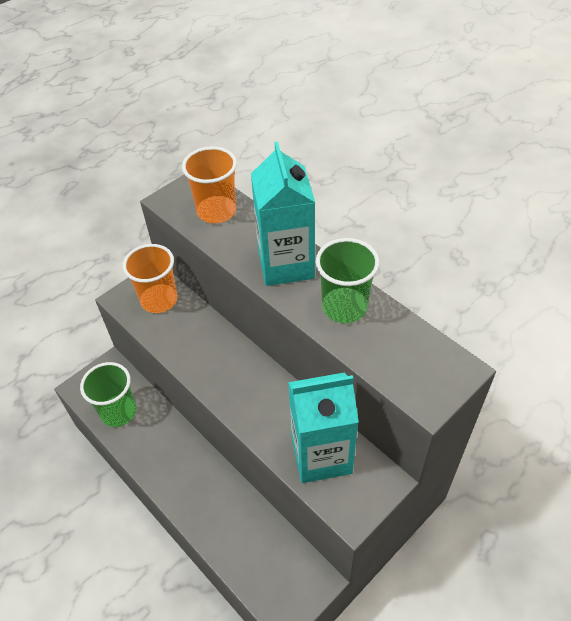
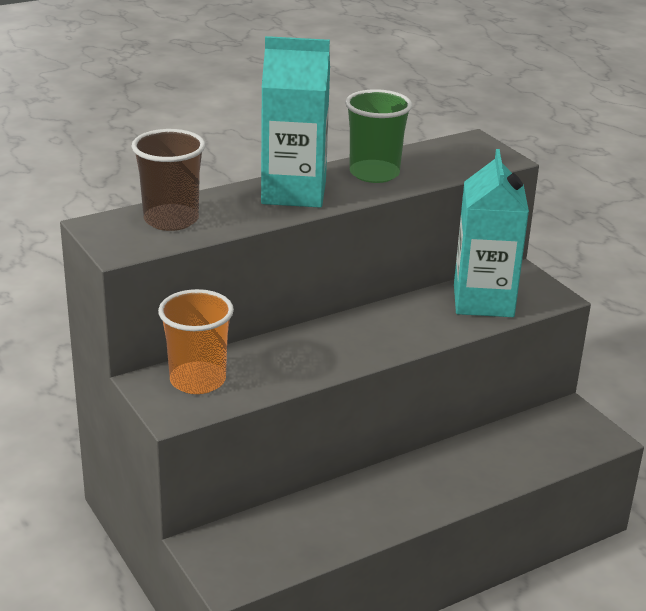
camera: 80 degrees left, 20 degrees down
(118, 412) = (293, 542): green cup -> none
(216, 211) = (171, 220): orange cup -> brown cup

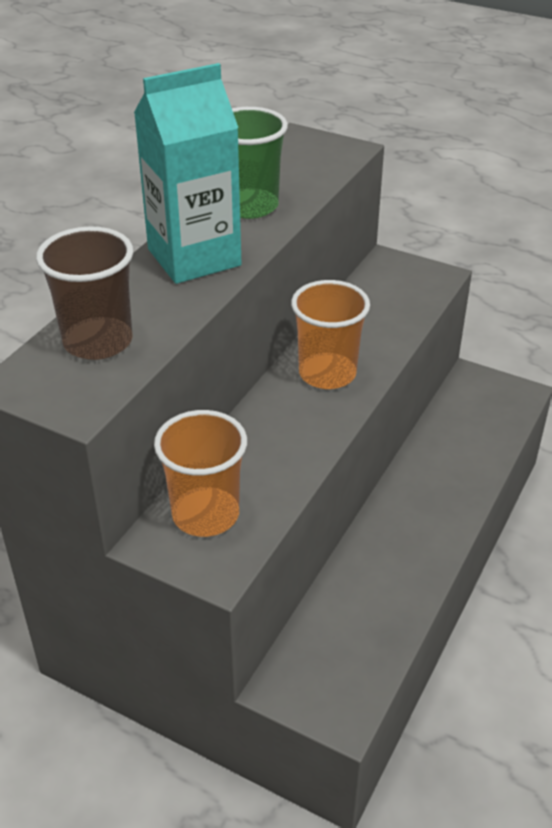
camera: 30 degrees left, 10 degrees up
(382, 330) = (327, 373): none -> orange cup
(483, 301) = (385, 304): turquoise carton -> none

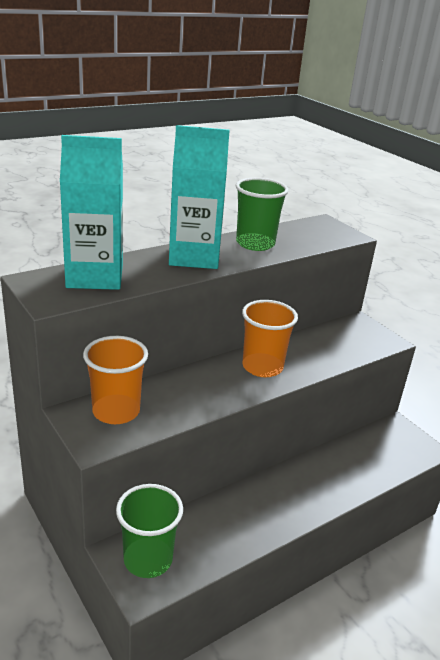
camera: 25 degrees right, 10 degrees down
(98, 341) = (95, 277): brown cup -> turquoise carton
(321, 676) = (148, 559): none -> green cup

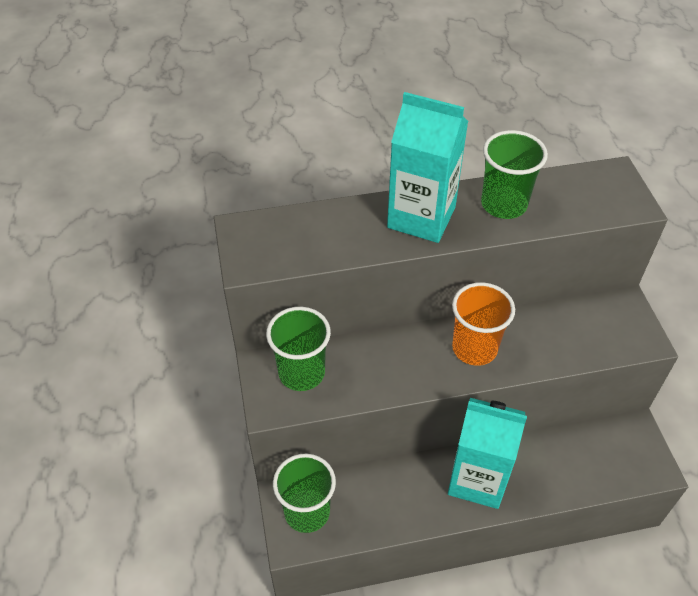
camera: 25 degrees right, 20 degrees up
(95, 277) = (303, 234): turquoise carton -> turquoise carton (477, 479)
(116, 411) = (301, 373): orange cup -> green cup

